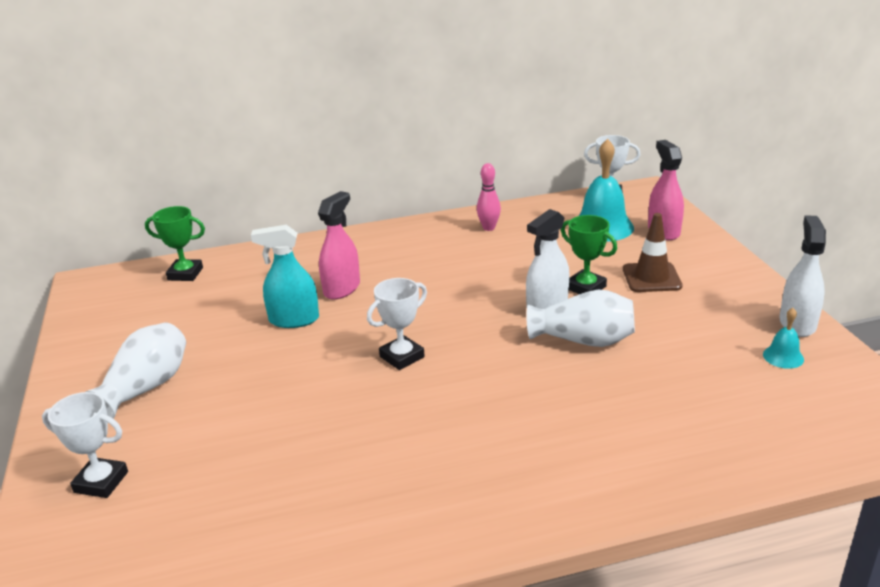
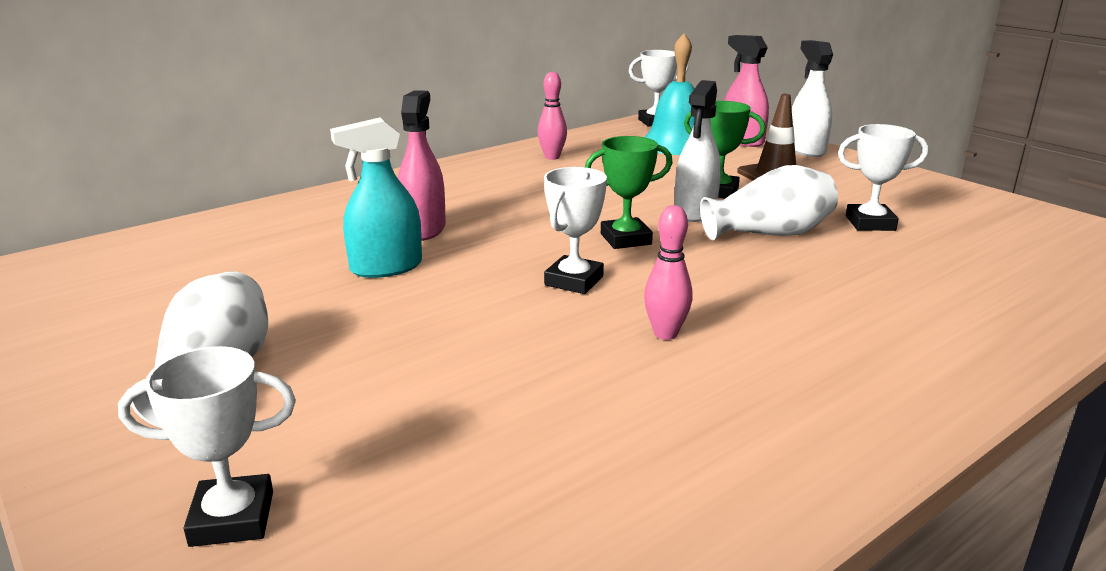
camera: 25 degrees left, 5 degrees down
(185, 274) = (171, 244): green trophy -> green trophy (625, 239)
(422, 416) = (665, 334): none -> pink bowling pin
(678, 345) = (870, 223): none -> white trophy
(783, 357) = (978, 217): turquoise bell -> none
(797, 323) = (956, 191): white spray bottle -> white spray bottle (806, 150)

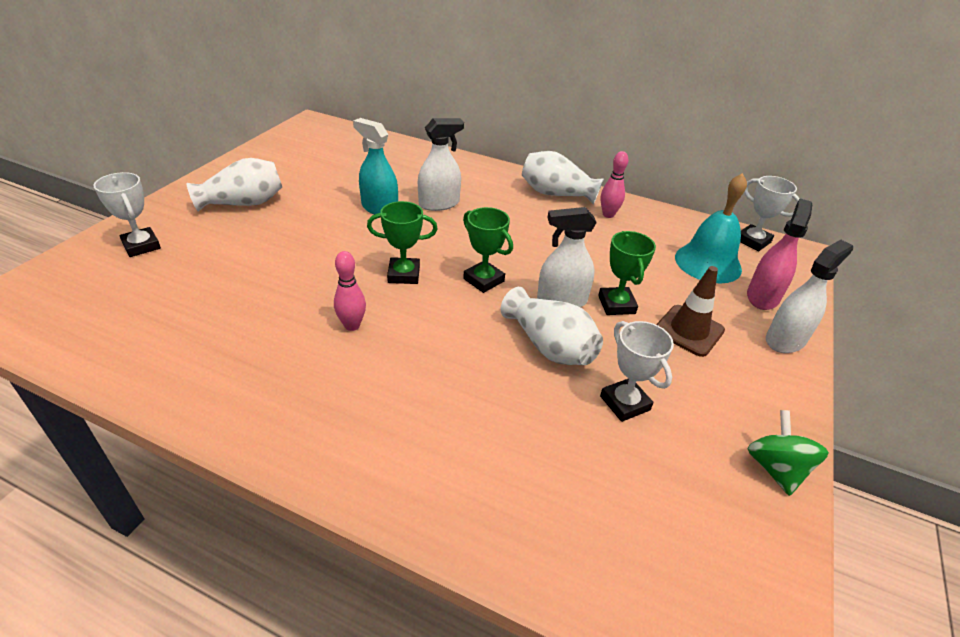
camera: 60 degrees right, 15 degrees up
(423, 229) = (439, 204): pink spray bottle -> white spray bottle
(480, 168) = (556, 194): none -> white vase
(574, 281) = (404, 274): white trophy -> green trophy
(962, 194) = (775, 468): none -> green spinning top

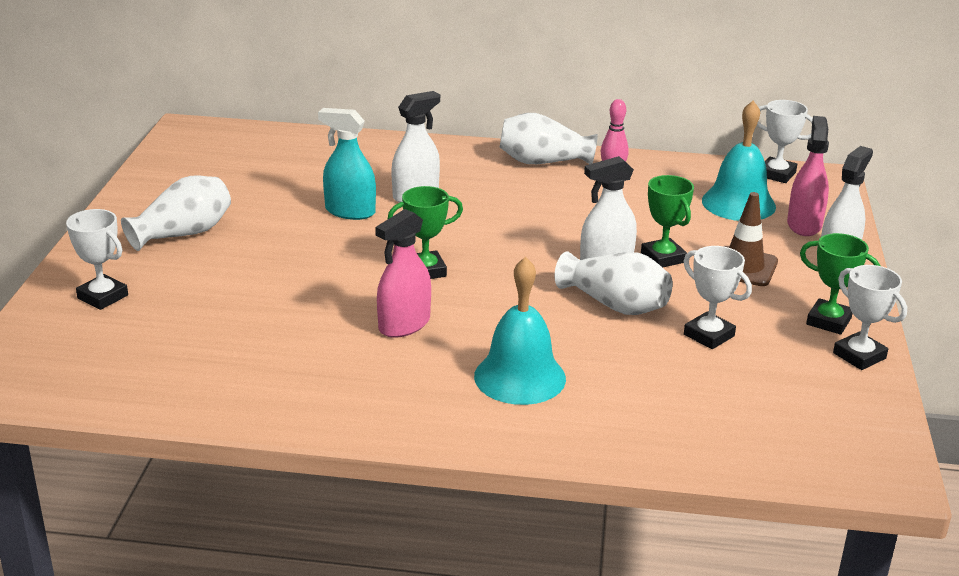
camera: 15 degrees left, 10 degrees down
(352, 325) = (404, 325): pink bowling pin -> pink spray bottle
(418, 410) = (520, 377): none -> turquoise bell
(483, 280) = (514, 260): green trophy -> green trophy (828, 321)
(775, 468) = (859, 356): green spinning top -> white trophy

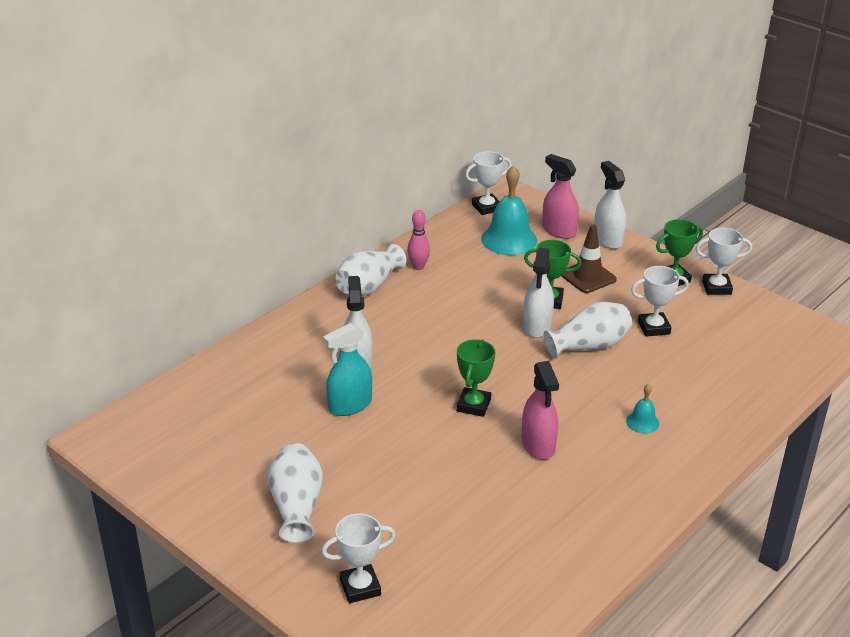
camera: 55 degrees left, 5 degrees up
(520, 377) = (642, 422): turquoise bell -> turquoise bell, size x0.48

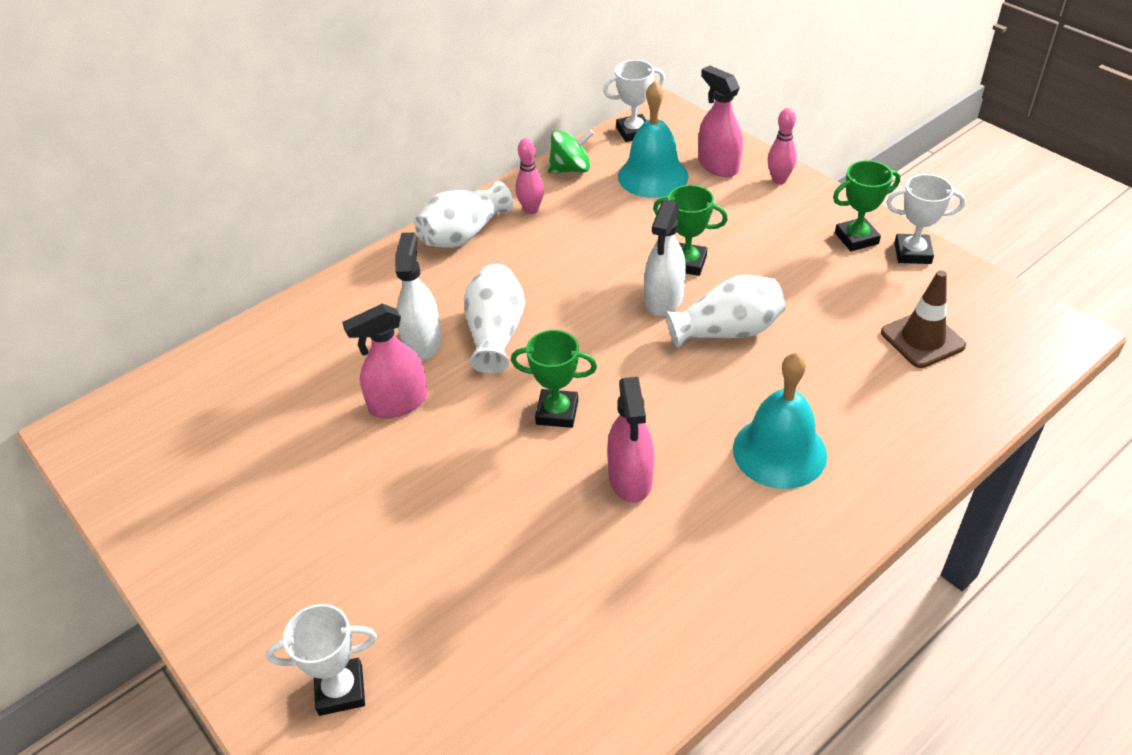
camera: 10 degrees right, 10 degrees up
(297, 506) = (291, 552): white vase -> white vase (496, 334)
(350, 405) = (398, 403): turquoise spray bottle -> pink spray bottle
(442, 236) = (571, 169): none -> green spinning top
(473, 405) = (557, 412): green trophy -> green trophy turned 75 degrees clockwise
(588, 277) = (744, 231): brown traffic cone -> brown traffic cone (922, 339)
(608, 239) = (779, 180): white spray bottle -> pink bowling pin
(642, 422) = (779, 451): turquoise bell -> turquoise bell, size x2.07
(654, 328) = (818, 308): white trophy -> none

